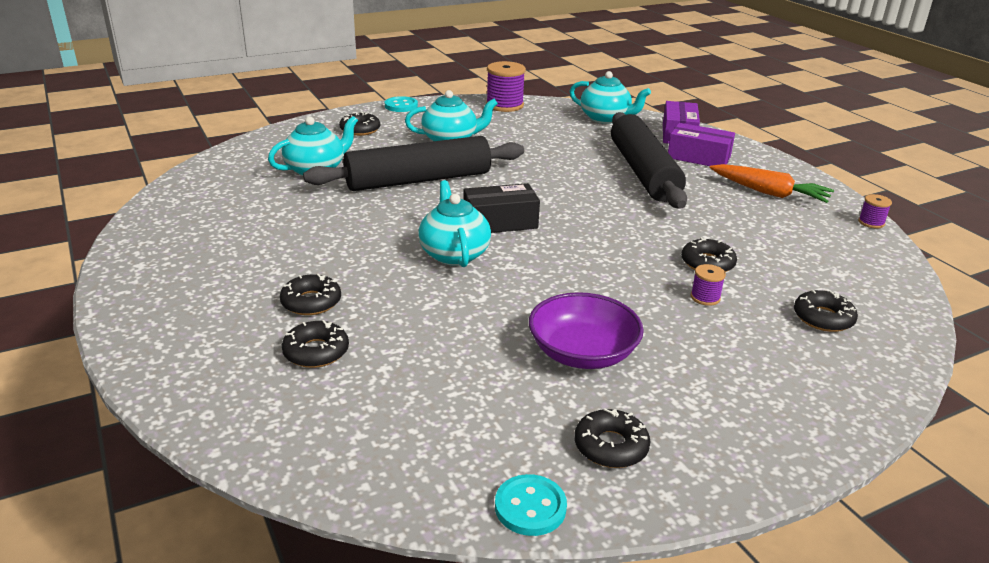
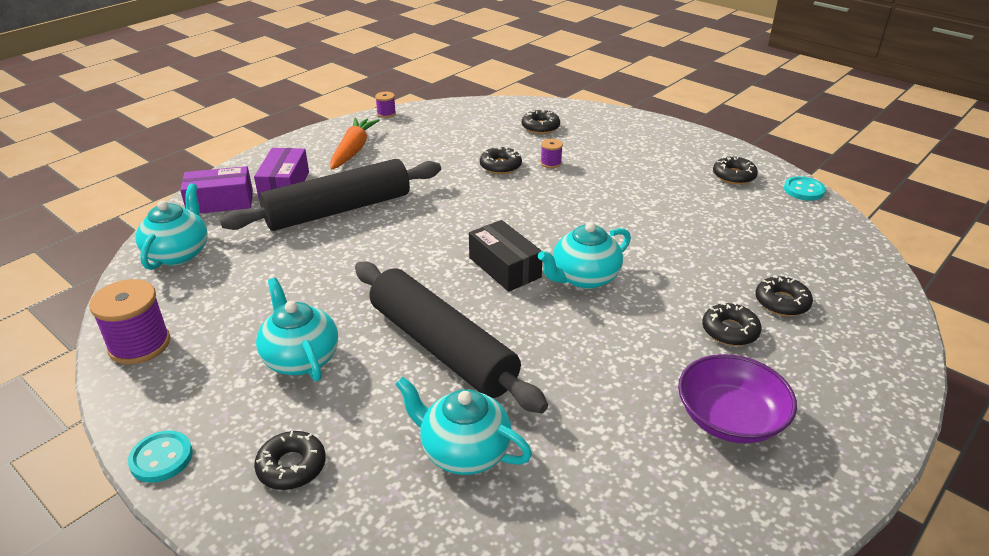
camera: 110 degrees left, 5 degrees up
(582, 353) = (661, 196): purple bowl -> purple bowl (730, 418)

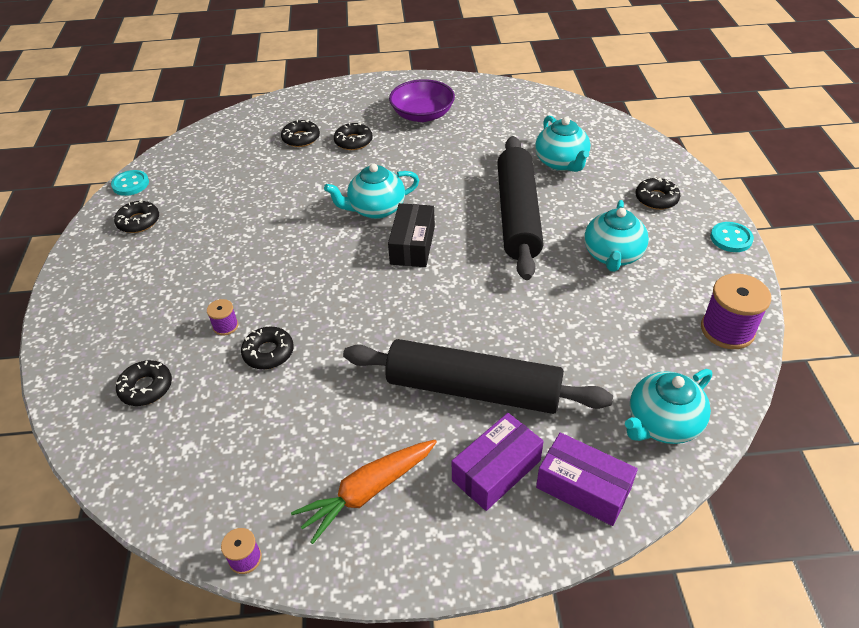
camera: 135 degrees left, 10 degrees up
(584, 278) = (376, 209): turquoise teapot -> turquoise teapot turned 150 degrees clockwise

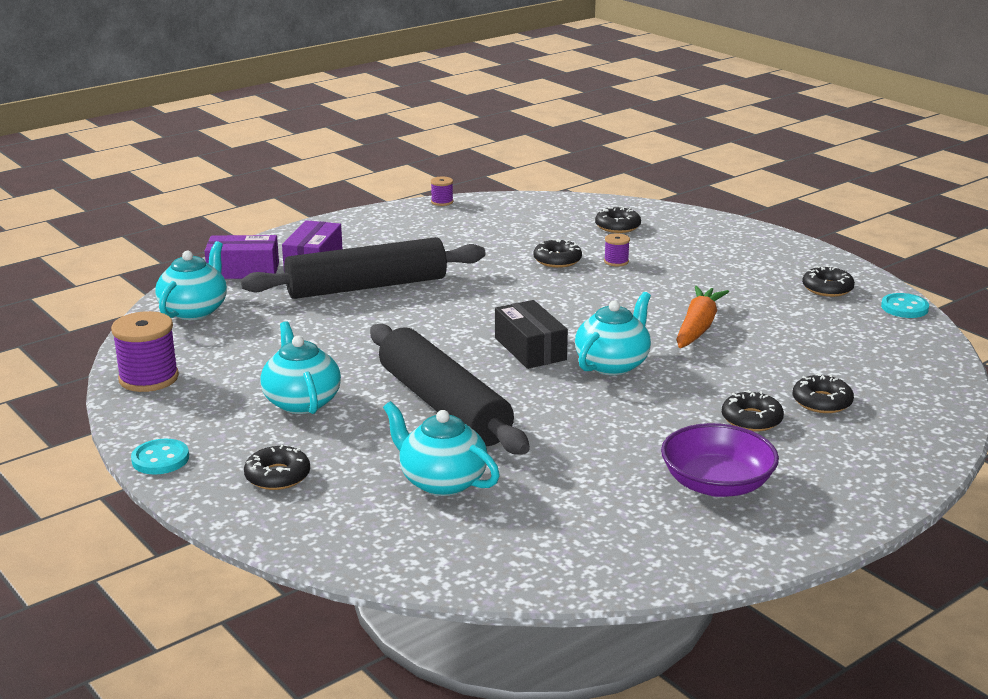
camera: 145 degrees right, 20 degrees down
(367, 492) = (396, 234): orange carrot -> orange carrot (698, 327)

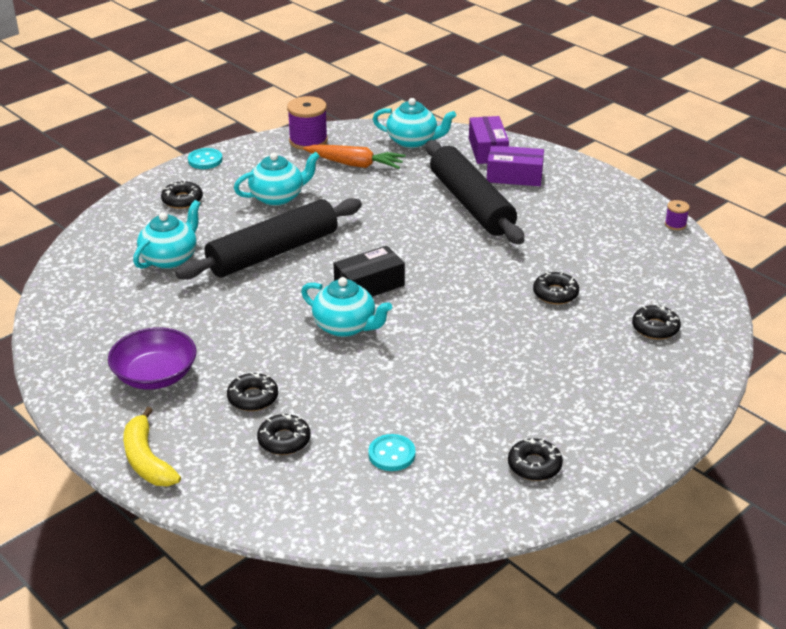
camera: 85 degrees right, 10 degrees up
(616, 261) = (563, 327): purple spool -> none
(698, 327) = (424, 374): orange carrot -> orange carrot (355, 164)
(878, 484) = (147, 459): none -> yellow banana
(904, 308) = (497, 519): turquoise button -> turquoise button (391, 454)

